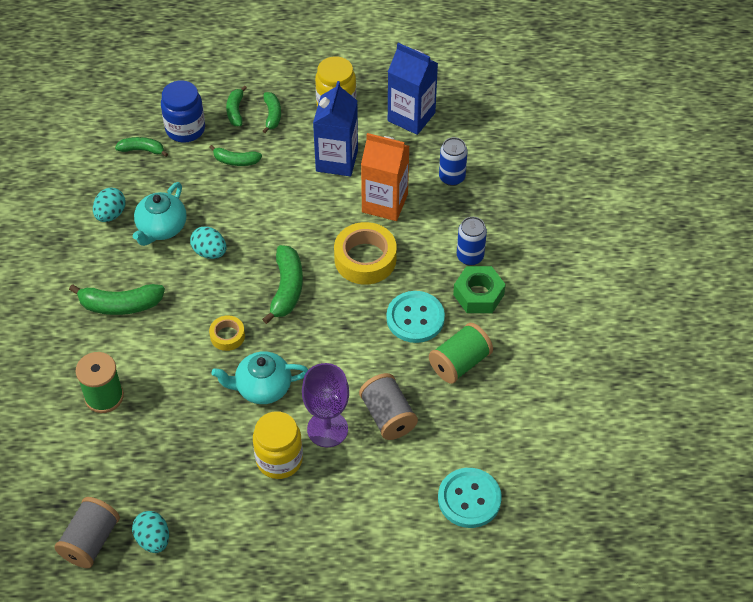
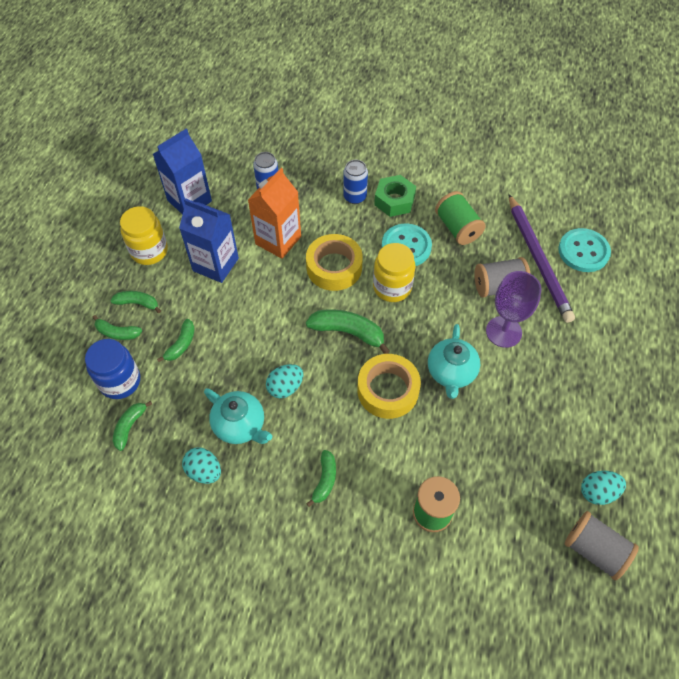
camera: 75 degrees left, 5 degrees up
(120, 305) = (325, 480): green banana -> green banana, size x0.61
(227, 336) = (388, 390): yellow tape -> yellow tape, size x1.86
(279, 459) = (528, 374): yellow jar -> yellow jar (392, 287)
(440, 452) = (538, 260): none -> purple pencil

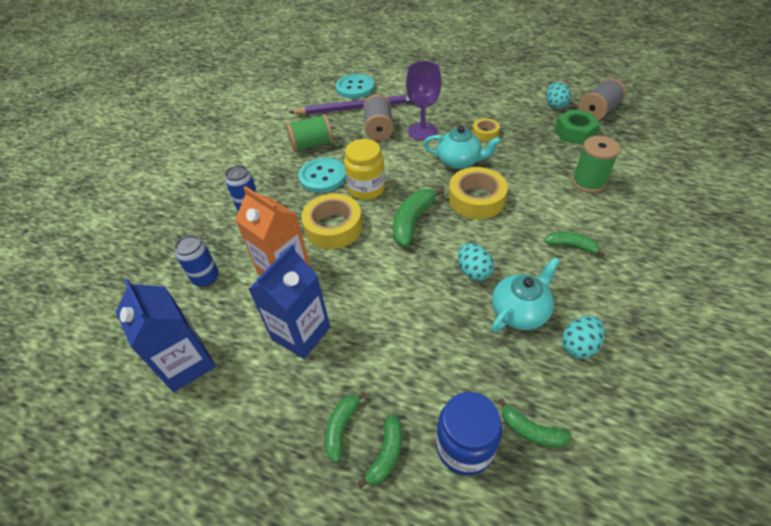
camera: 80 degrees left, 10 degrees down
(149, 251) = (256, 414): yellow jar -> none
(181, 344) = (413, 371): green banana -> none
(394, 200) = (265, 180): green nut -> green nut (574, 133)
(513, 401) = (485, 133): none -> yellow tape

